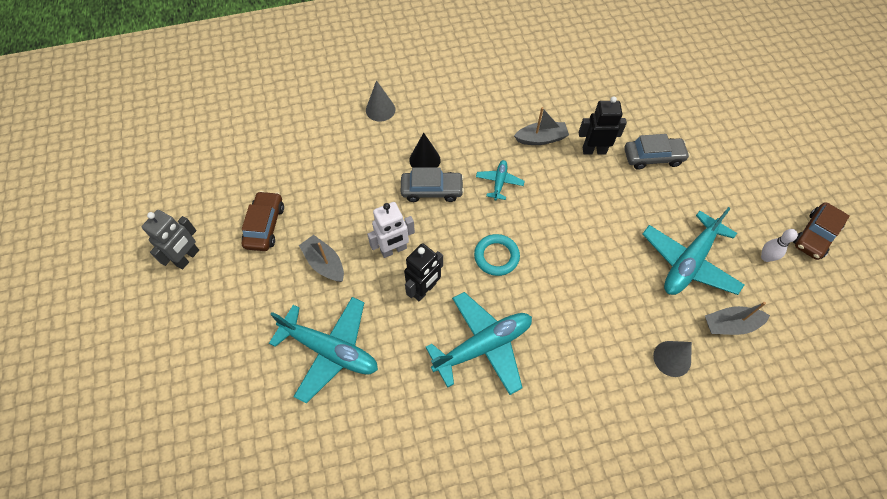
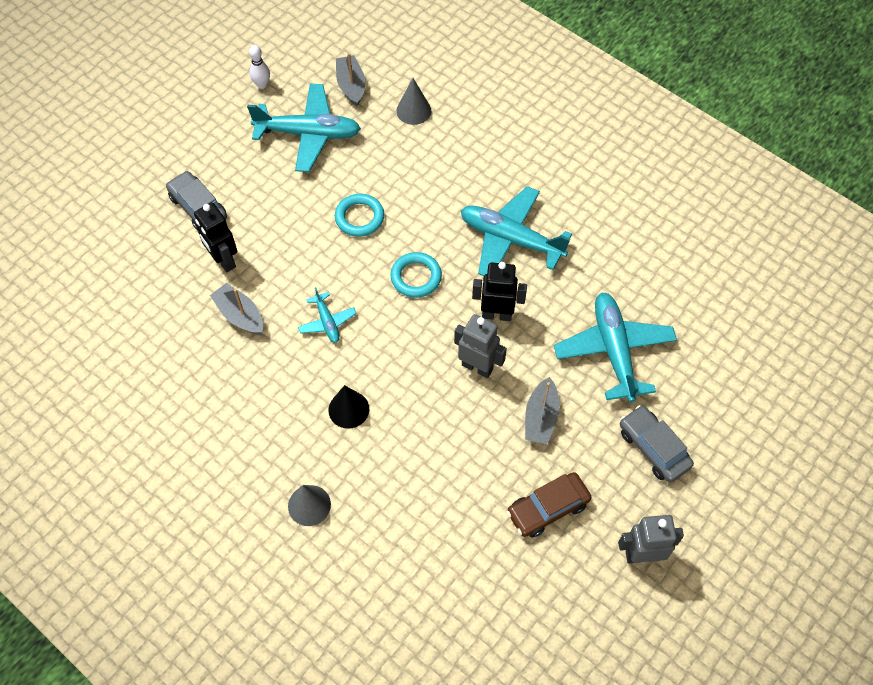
camera: 125 degrees left, 0 degrees up
(393, 250) = (477, 367): white robot -> grey robot
(432, 190) = (383, 377): grey car -> grey car (653, 448)
(499, 182) = (327, 322): turquoise plane -> turquoise plane turned 90 degrees counterclockwise
(578, 251) = (359, 217): none -> turquoise ring
(730, 325) = (351, 86): grey boat -> grey boat turned 150 degrees counterclockwise
(815, 235) = (211, 60): brown car -> none

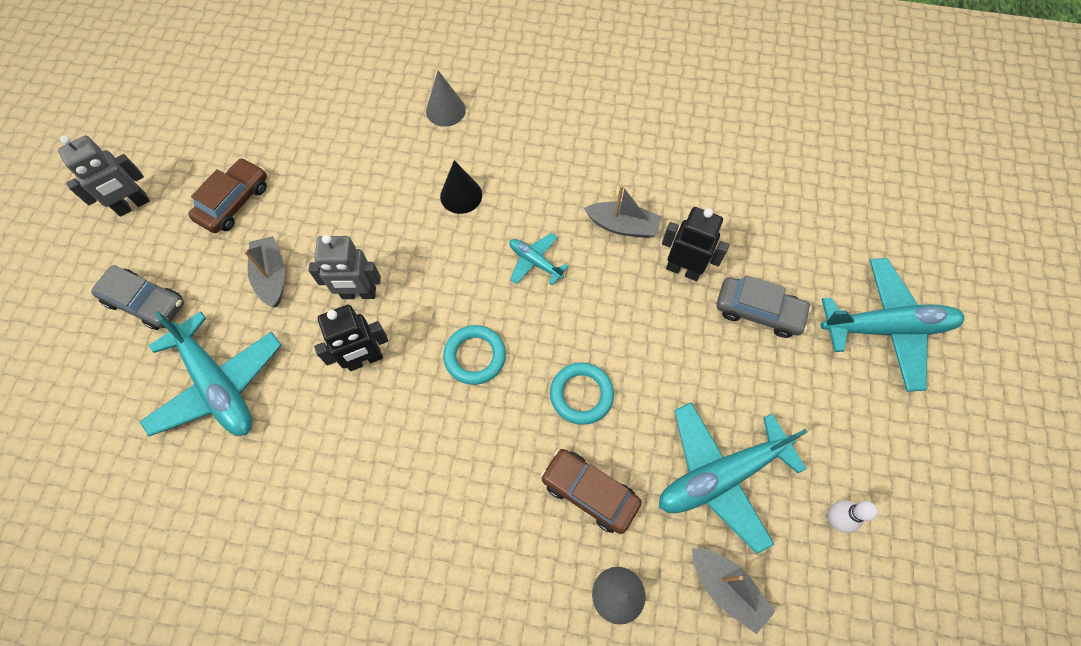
camera: 150 degrees right, 5 degrees up
(394, 163) = (589, 492): none -> brown car
(511, 239) = (392, 463): turquoise plane -> turquoise plane (886, 328)

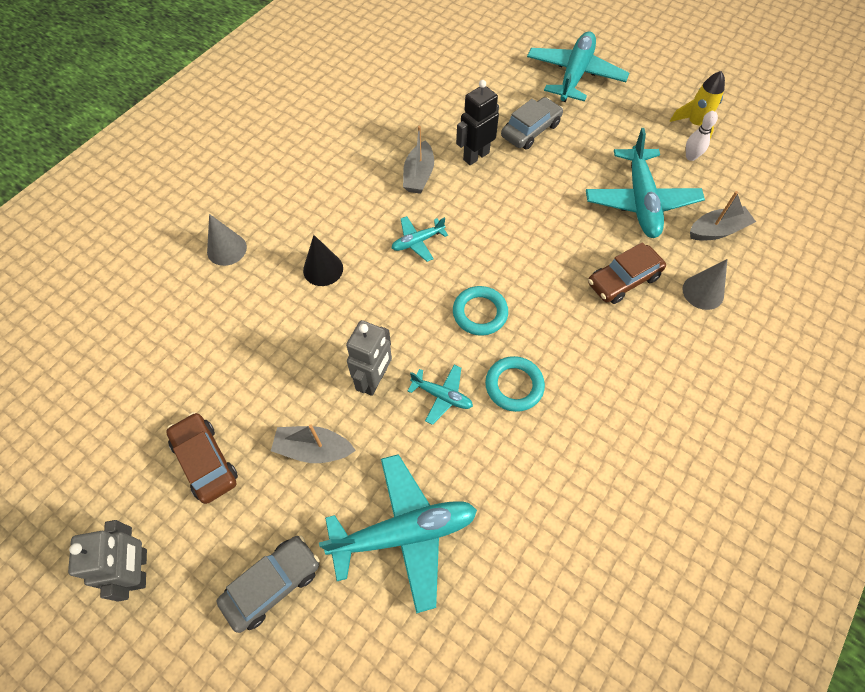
camera: 65 degrees left, 5 degrees down
(365, 359) = (442, 396): black robot -> turquoise plane
(581, 394) = (545, 255): turquoise ring -> turquoise ring (514, 386)
(622, 226) = (418, 175): grey boat -> grey boat turned 150 degrees clockwise
(899, 508) = (695, 124): none -> yellow rocket

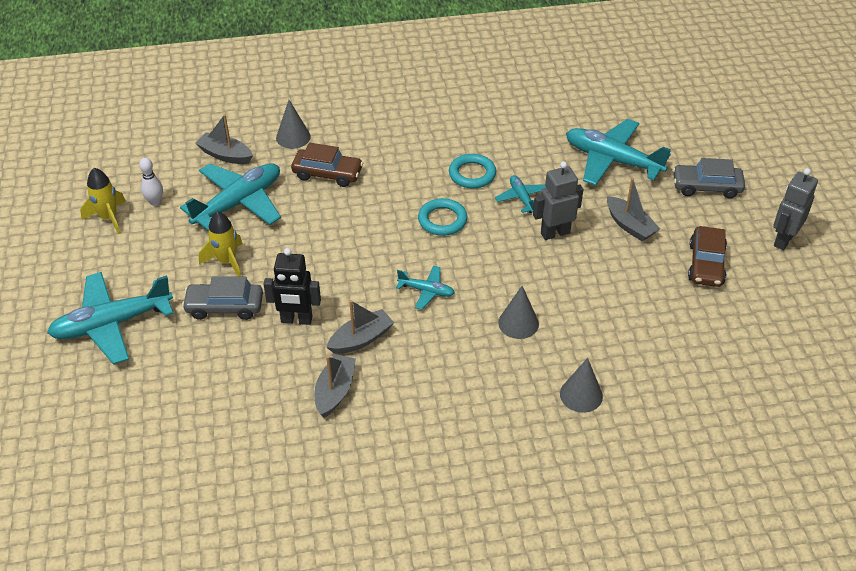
camera: 135 degrees left, 15 degrees down
(323, 269) = (518, 323): black cone -> grey cone
(393, 135) = (335, 391): none -> grey boat
(576, 156) = (227, 261): none -> yellow rocket

